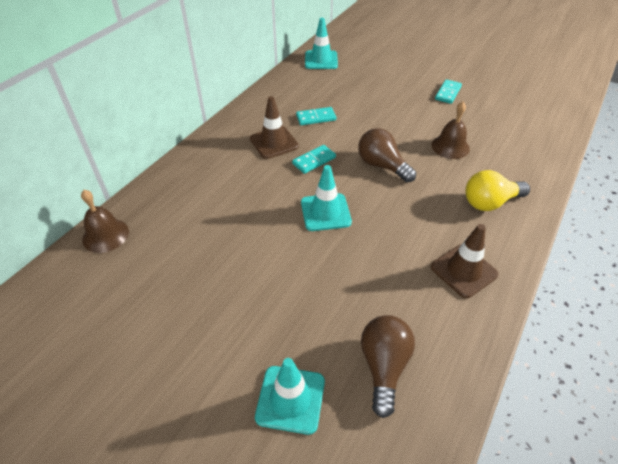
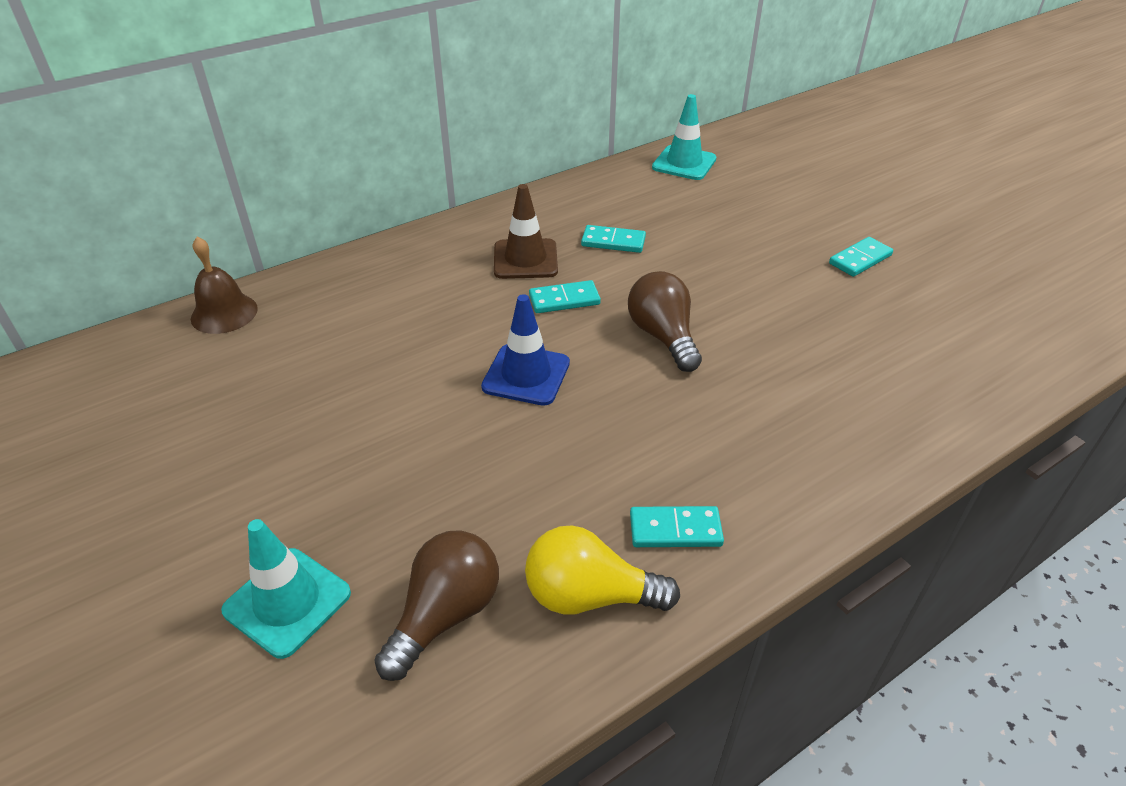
camera: 25 degrees right, 5 degrees down
(325, 212) = (526, 375): turquoise traffic cone -> blue traffic cone
(450, 146) = (799, 340): brown bell -> none
(463, 271) = (675, 529): brown traffic cone -> turquoise domino
(490, 202) = (802, 444): yellow light bulb -> yellow light bulb (589, 596)

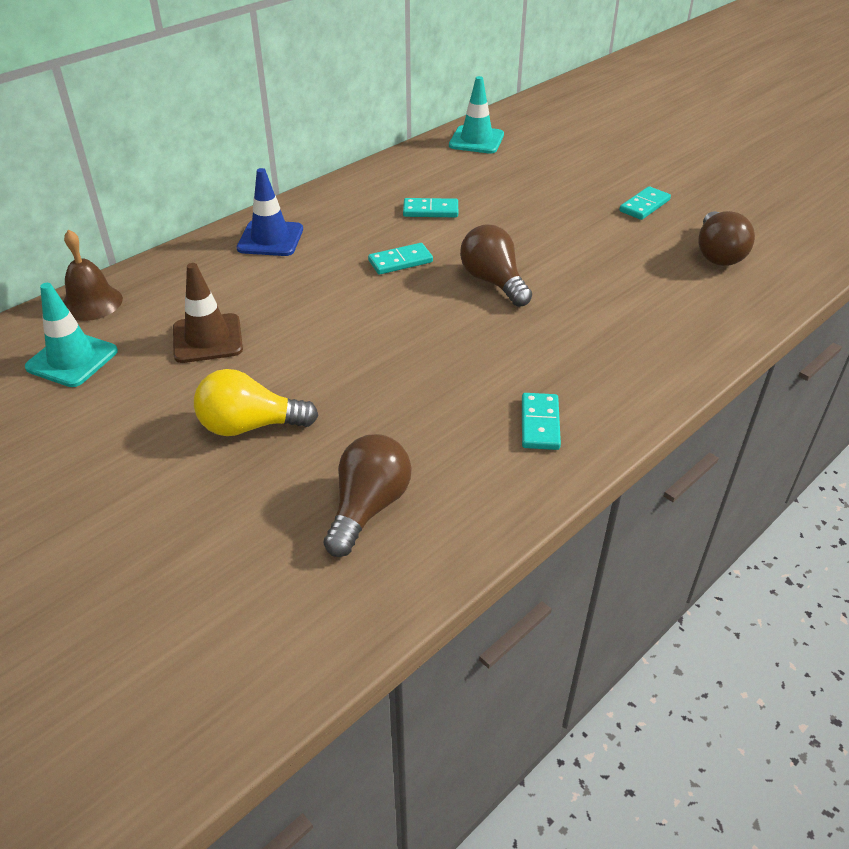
camera: 10 degrees left, 0 degrees up
(287, 602) = (231, 516): turquoise traffic cone -> turquoise traffic cone (72, 359)
(525, 259) = (356, 232): brown traffic cone -> brown traffic cone (207, 339)
(526, 375) = (384, 324): blue traffic cone -> blue traffic cone (270, 239)
(589, 596) = (482, 479): yellow light bulb -> yellow light bulb (250, 426)
(675, 529) = (539, 424): turquoise domino -> turquoise domino turned 75 degrees counterclockwise
(938, 330) = (718, 254): none -> brown light bulb

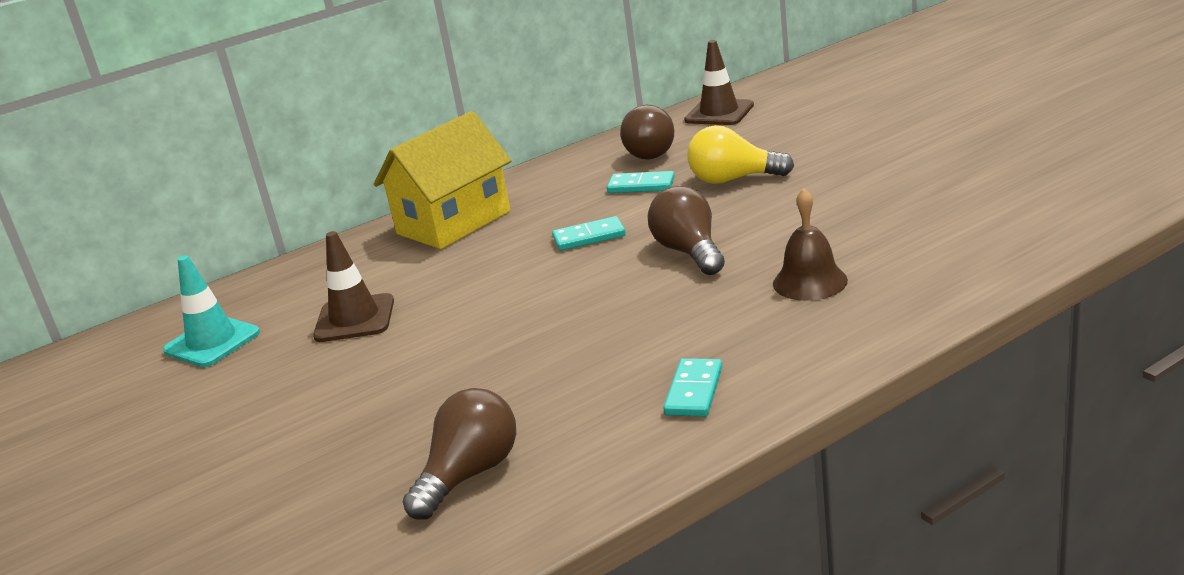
camera: 15 degrees right, 15 degrees down
(91, 303) = (249, 290): brown bell -> brown bell (810, 282)
(250, 426) = (370, 399): yellow light bulb -> yellow light bulb (733, 179)
(270, 239) = (453, 222): blue traffic cone -> yellow house
(476, 140) = (719, 113): turquoise traffic cone -> brown traffic cone
(644, 206) = (901, 166): turquoise domino -> none
(718, 254) = (978, 211): brown light bulb -> brown light bulb (653, 151)

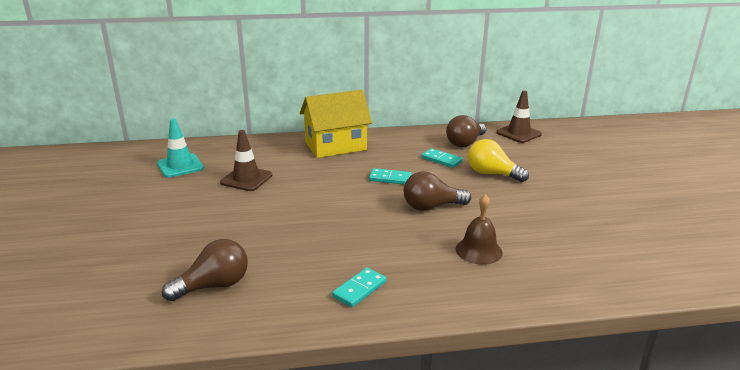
camera: 20 degrees right, 0 degrees up
(689, 252) = (431, 207): brown light bulb -> brown light bulb turned 105 degrees counterclockwise

